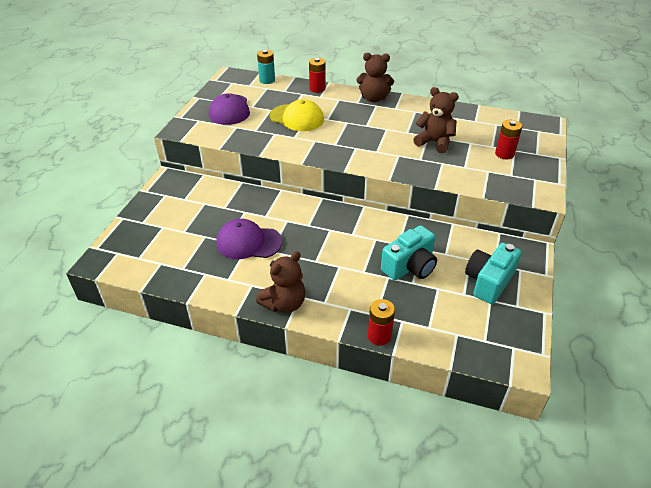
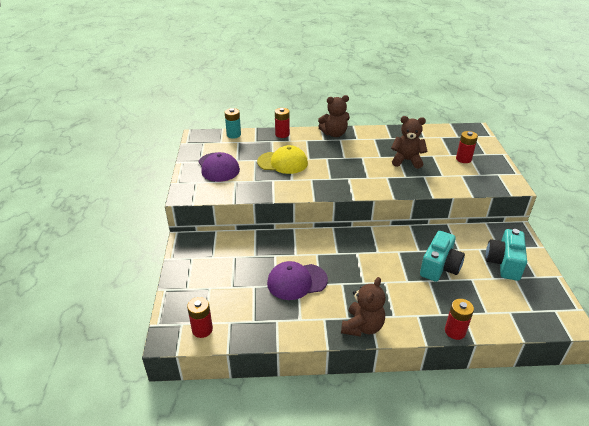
camera: 20 degrees left, 5 degrees down
(132, 263) = (202, 329): none -> red battery

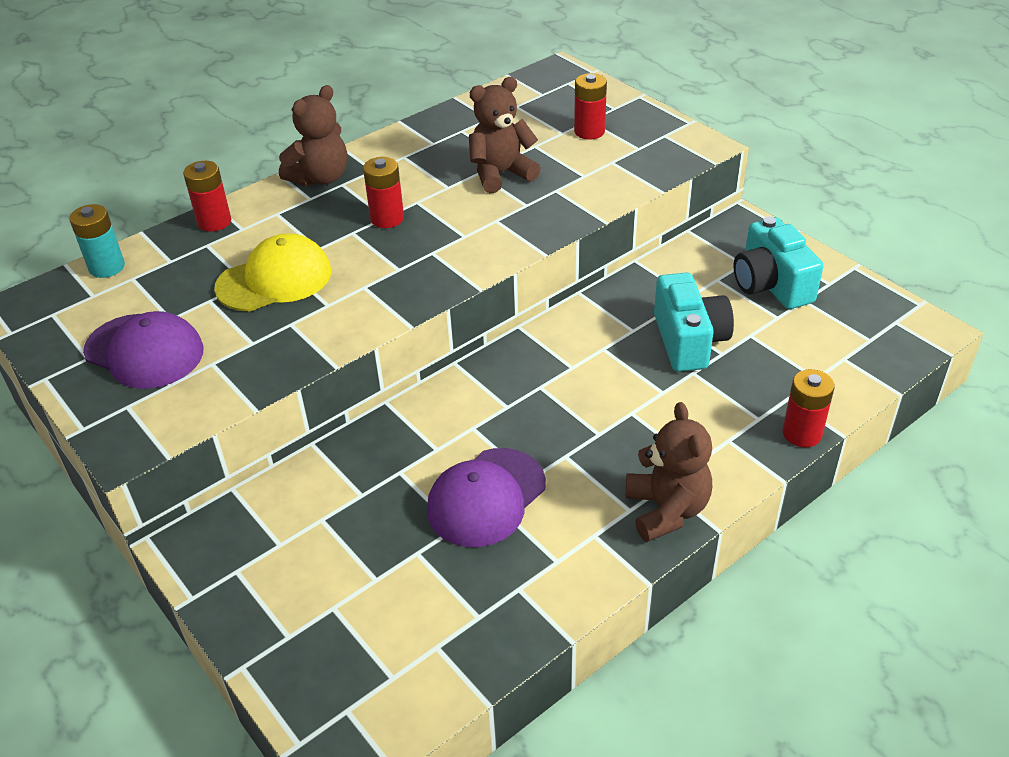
camera: 35 degrees left, 5 degrees up
(202, 329) = (399, 694): red battery -> red battery (387, 218)

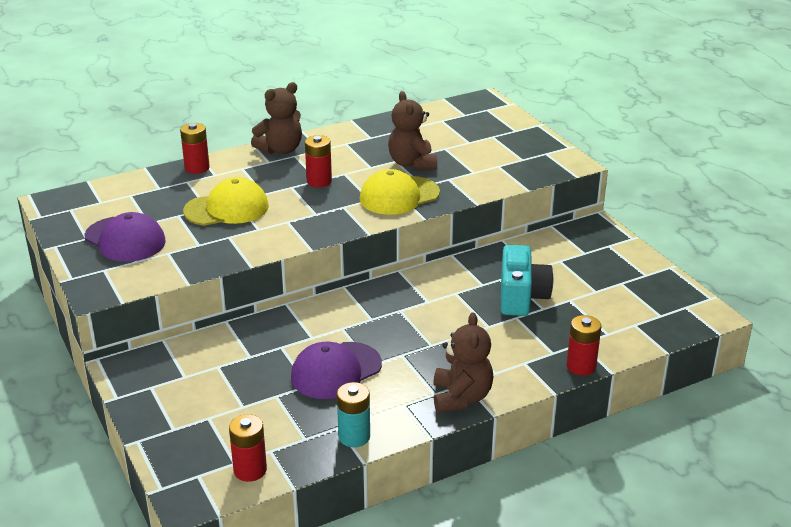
camera: 10 degrees right, 10 degrees down
(107, 267) = (115, 186): turquoise battery -> turquoise battery (354, 436)
(500, 225) = (399, 196): none -> yellow cap
(501, 174) = (412, 163): brown teddy bear -> brown teddy bear turned 90 degrees counterclockwise
(589, 131) = (490, 144): red battery -> red battery (250, 470)
(771, 285) = (600, 269): turquoise camera -> none

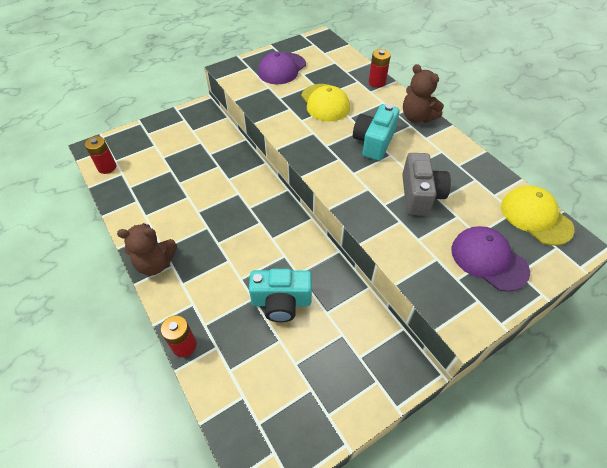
camera: 85 degrees right, 20 degrees up
(319, 181) = (374, 142): red battery -> turquoise camera
(336, 371) = (191, 194): purple cap -> purple cap (488, 259)
(354, 436) = (126, 209): turquoise battery -> none
(399, 196) = (362, 190): yellow cap -> yellow cap (535, 217)
(412, 163) = (420, 195): brown teddy bear -> grey camera

